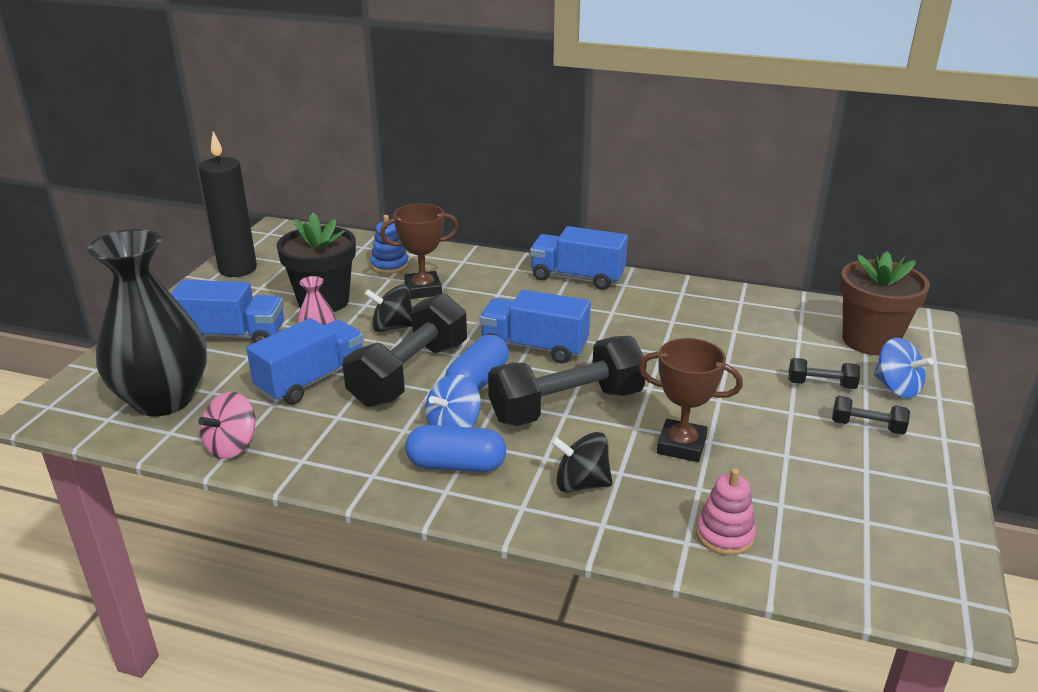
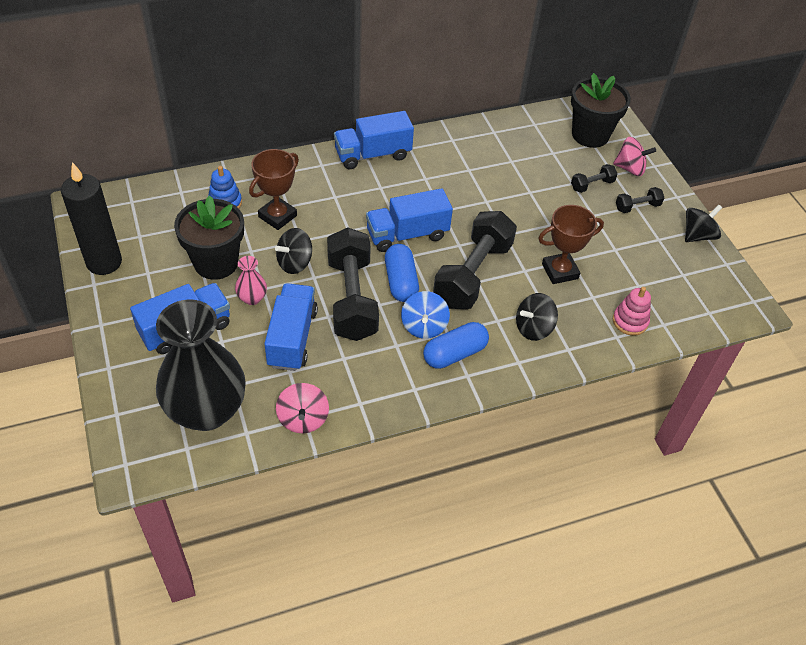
camera: 40 degrees left, 20 degrees up
(870, 341) = (590, 135): brown flower pot -> black flower pot
(896, 388) = (630, 168): blue spinning top -> pink spinning top
(936, 489) = (697, 235): none -> black spinning top

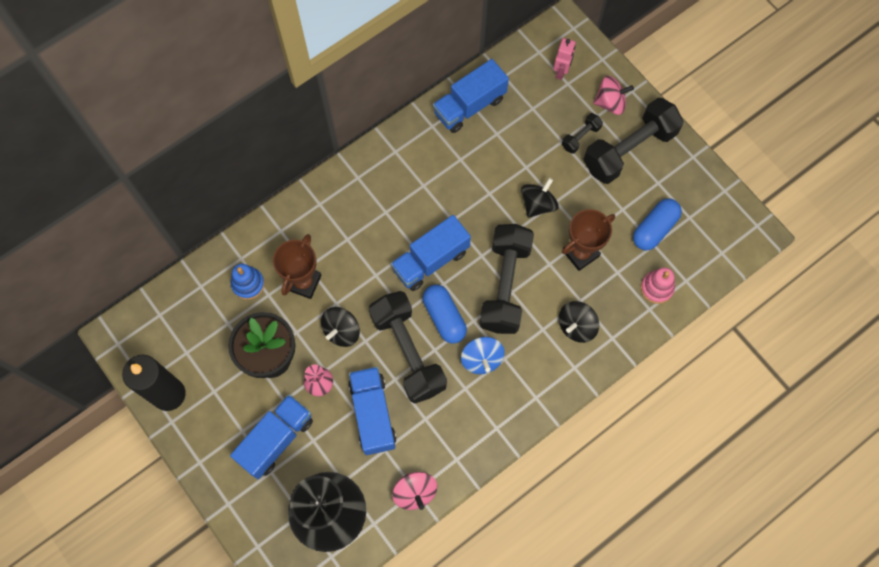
camera: 15 degrees left, 20 degrees up
(373, 154) = (363, 173): blue truck -> blue truck (469, 106)
(454, 354) = (518, 379): blue capsule -> blue capsule (654, 229)
(590, 135) = (561, 72): black flower pot -> pink robot
(637, 207) = (629, 150): black dumbbell -> black dumbbell, size x2.24
(697, 235) = (691, 165): black spinning top -> black spinning top (538, 204)

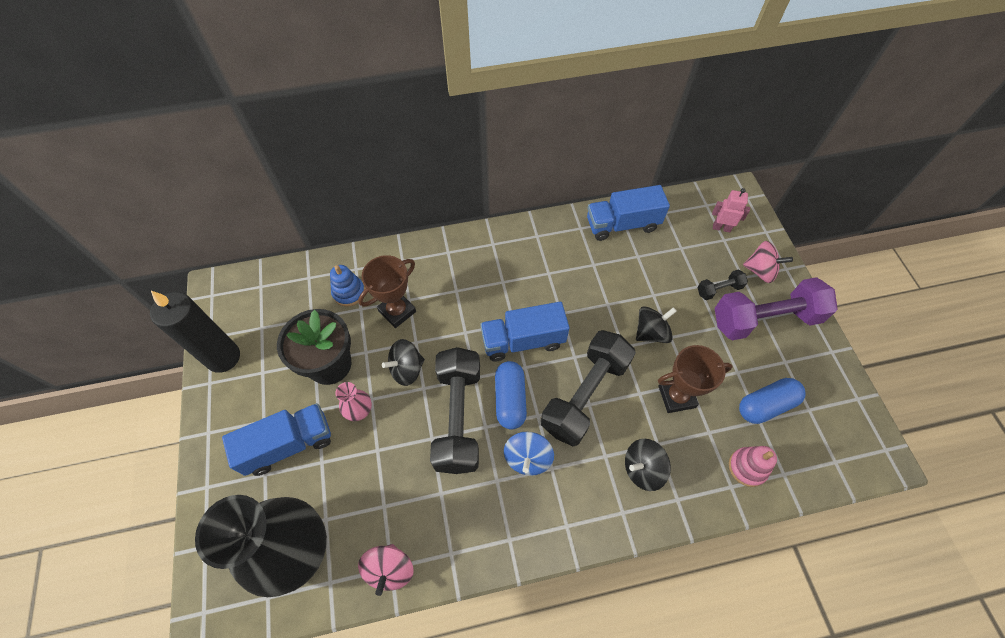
camera: 25 degrees right, 10 degrees down
(373, 414) = (392, 463): blue truck -> none
(561, 72) = (721, 228): pink robot -> pink robot turned 120 degrees counterclockwise
(629, 150) = (765, 319): black dumbbell -> purple dumbbell

